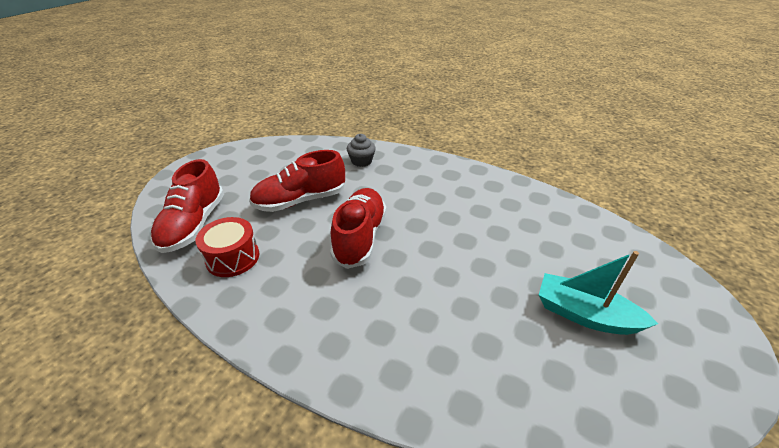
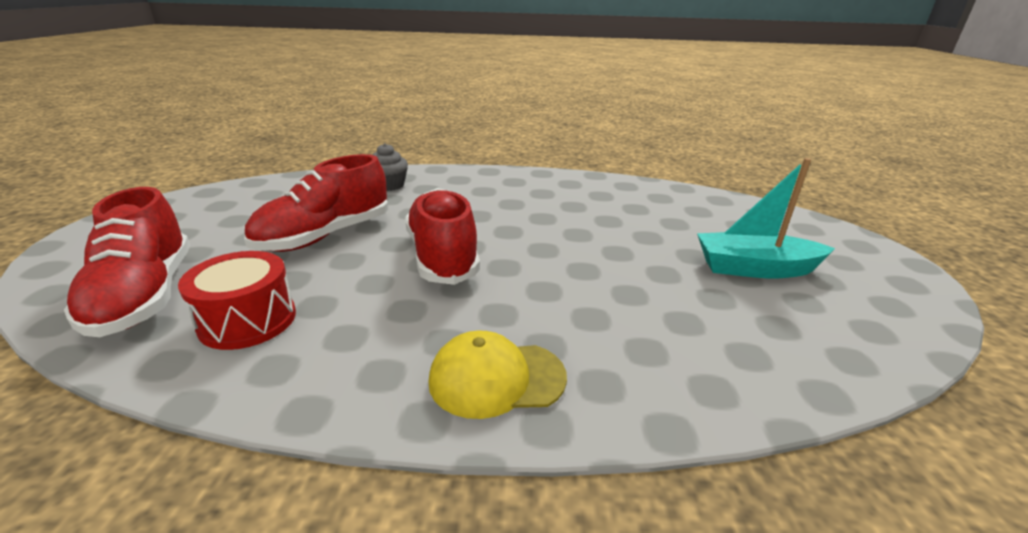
camera: 25 degrees left, 10 degrees down
(337, 346) = (496, 378): none -> yellow cap

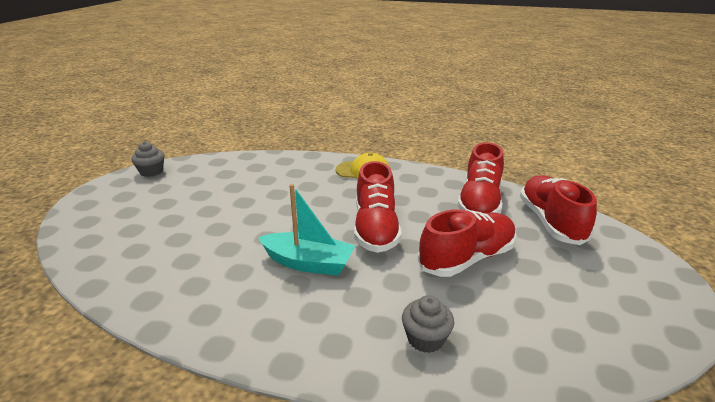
camera: 165 degrees left, 0 degrees up
(248, 320) = (479, 203): red drum -> red shoe
(754, 268) = (186, 198): turquoise boat -> turquoise boat (308, 263)
(911, 310) = (151, 171): none -> grey cupcake

